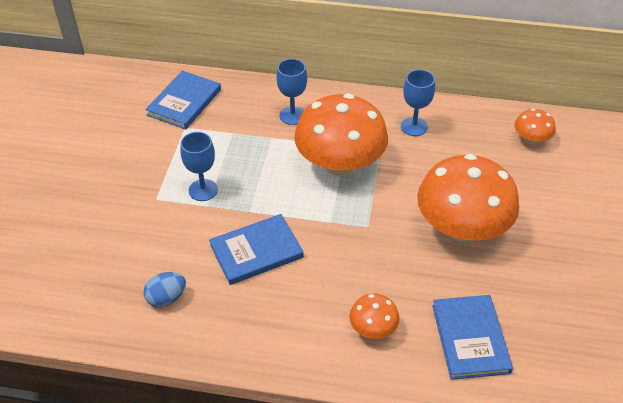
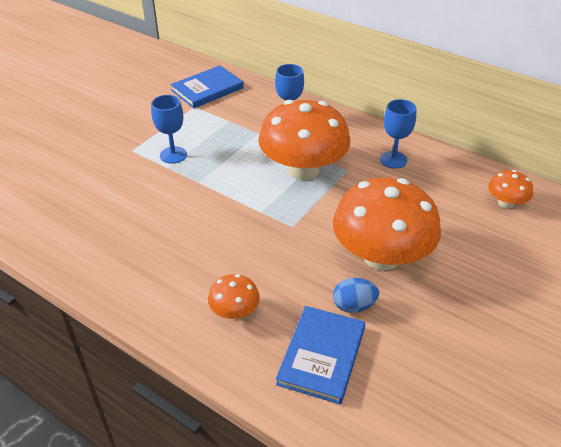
camera: 25 degrees right, 5 degrees down
(166, 298) = (82, 224): blue egg -> blue egg (354, 306)
(256, 251) = (180, 214): blue book -> none

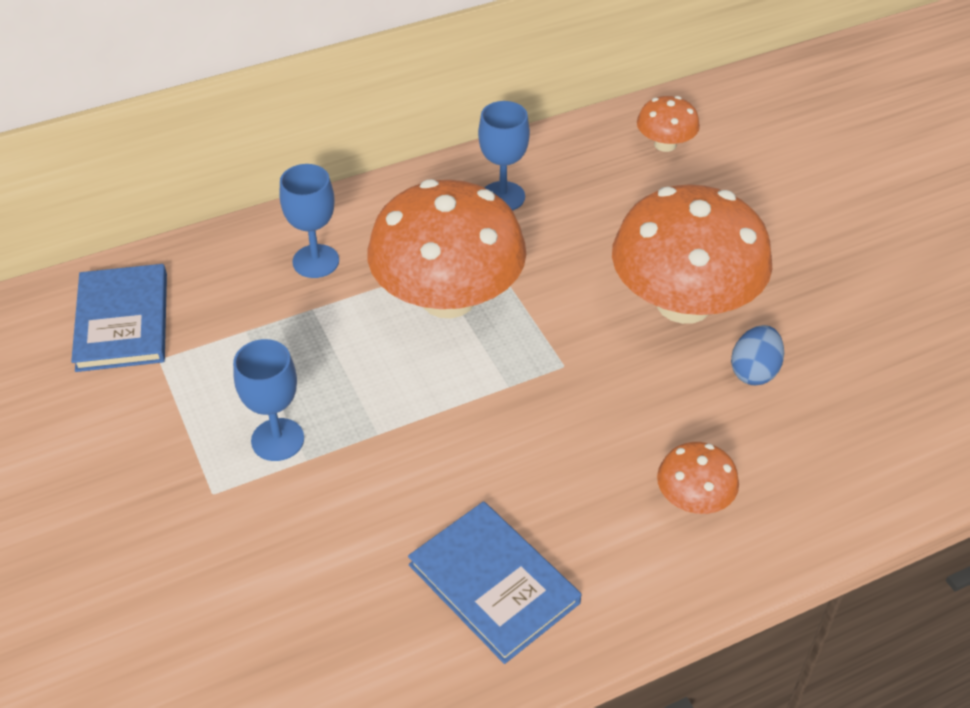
camera: 60 degrees left, 5 degrees up
(322, 356) = (819, 440): blue book -> blue book (494, 584)

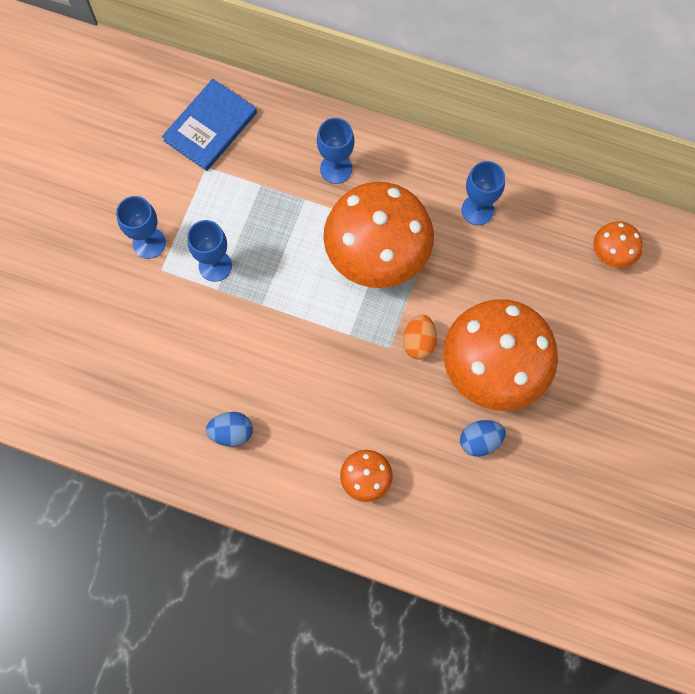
camera: 45 degrees right, 25 degrees up
(166, 479) = (149, 243): none -> blue goblet
(494, 584) = (232, 432): blue book -> blue egg
(586, 338) = (419, 342): none -> orange egg

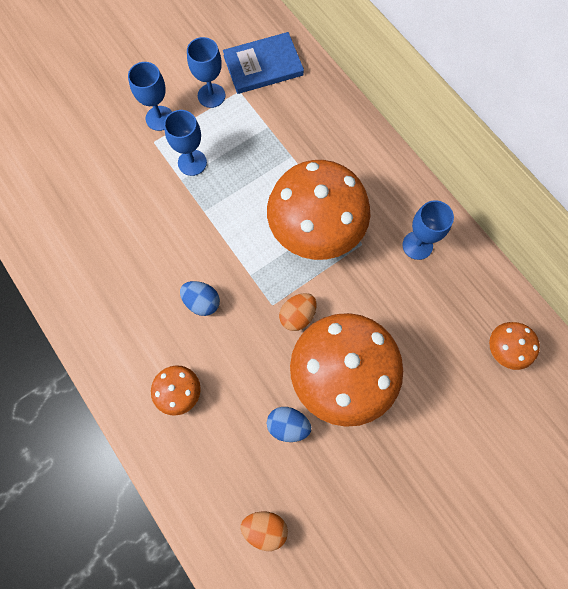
camera: 35 degrees right, 0 degrees up
(232, 432) = (111, 289): blue egg -> blue egg (202, 302)
(336, 169) = (331, 148): blue goblet -> blue goblet (211, 95)
(522, 536) = (265, 528): none -> orange egg

